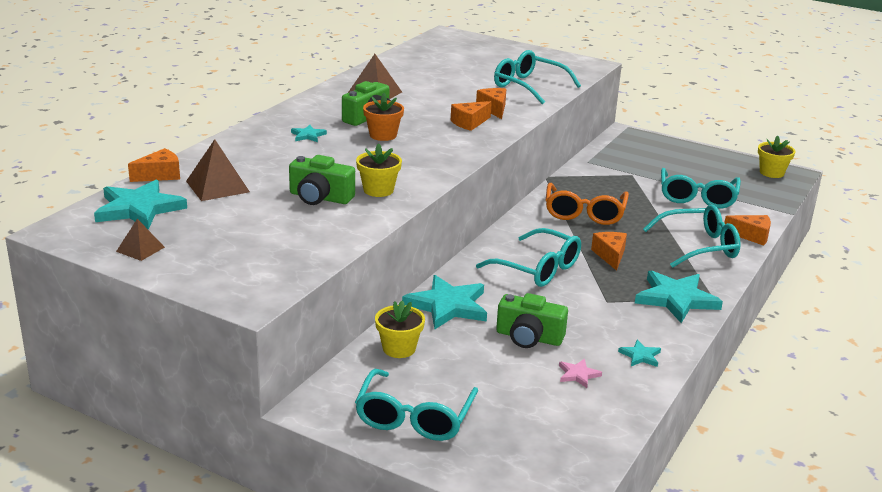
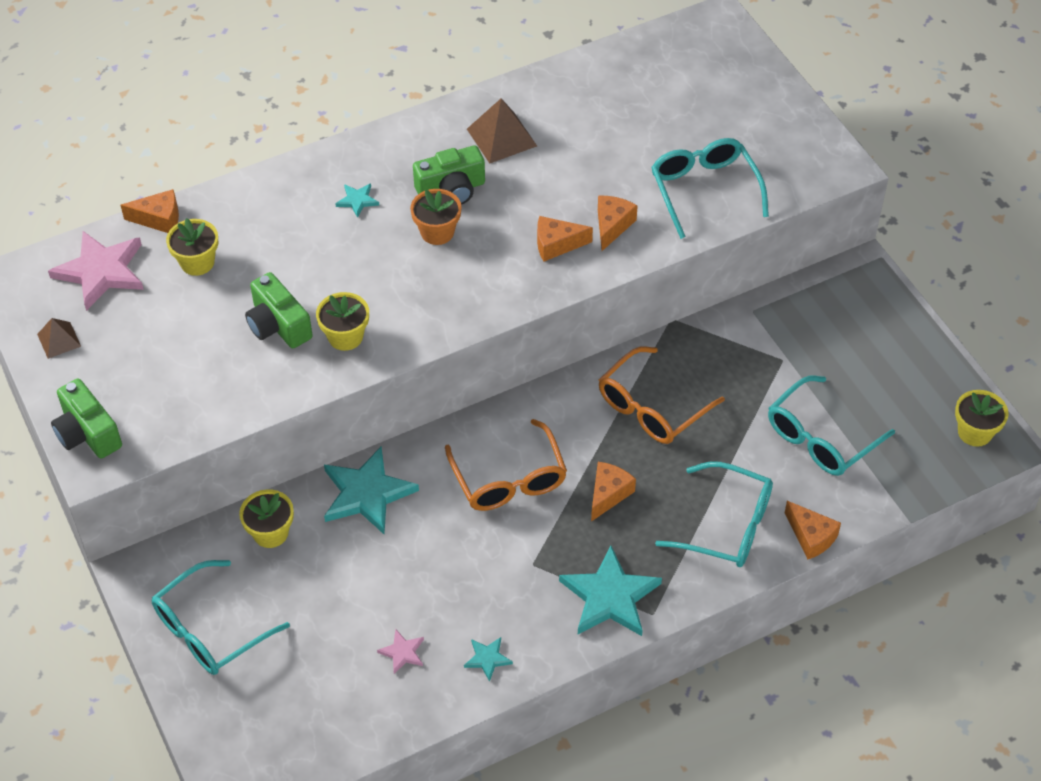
camera: 35 degrees right, 25 degrees up
(139, 209) = (101, 271): turquoise star -> pink star
(217, 186) = (197, 262): brown pyramid -> yellow flower pot
(529, 337) = (404, 578): green camera -> green camera (87, 433)
(538, 269) = (509, 479): turquoise glasses -> orange glasses

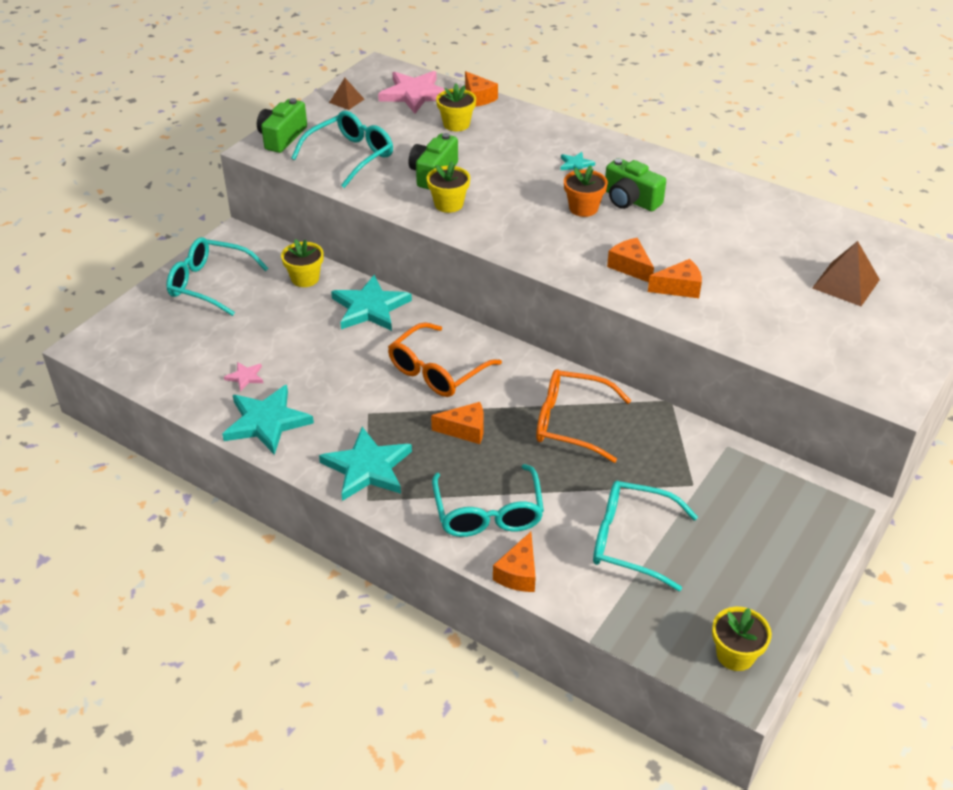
camera: 60 degrees right, 10 degrees down
(487, 659) = (266, 422): turquoise star -> turquoise star, size x2.16
(501, 137) = (707, 204): brown pyramid -> brown pyramid (845, 284)
(704, 190) = (771, 323): turquoise glasses -> turquoise glasses (350, 156)

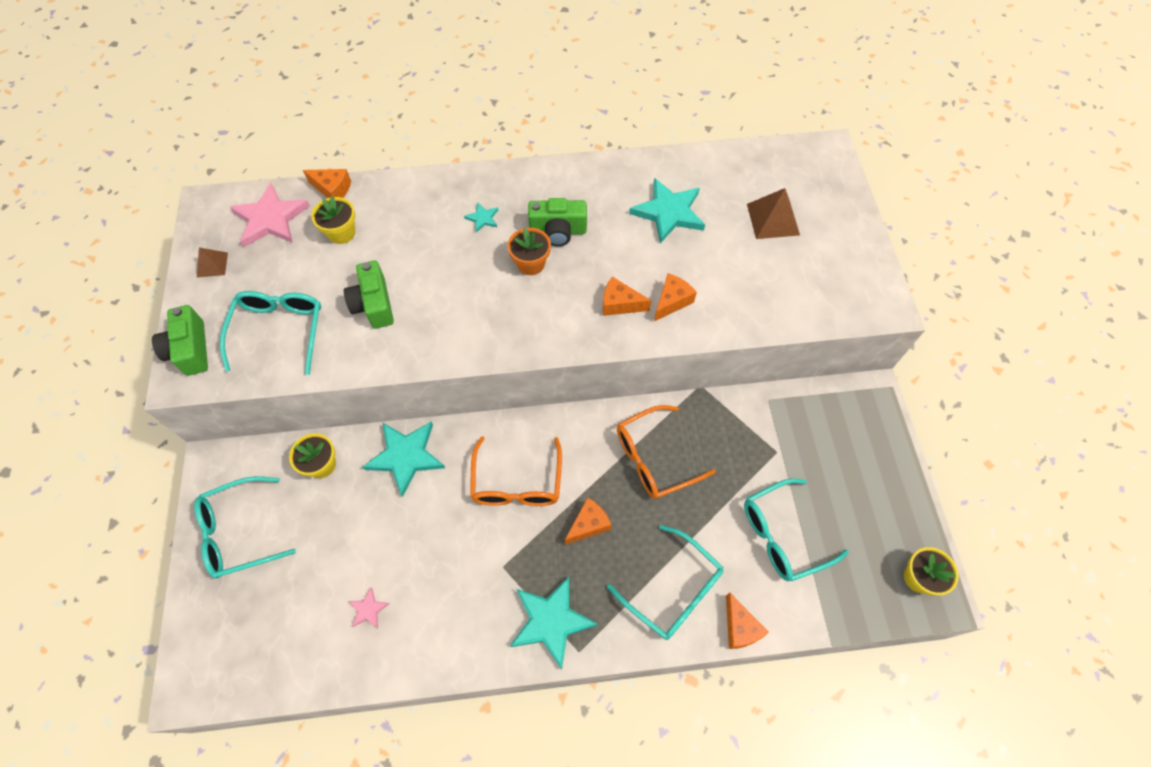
camera: 40 degrees left, 20 degrees up
(266, 422) = (430, 642): turquoise star -> turquoise star (668, 212)
(448, 204) = (419, 331): yellow flower pot -> none

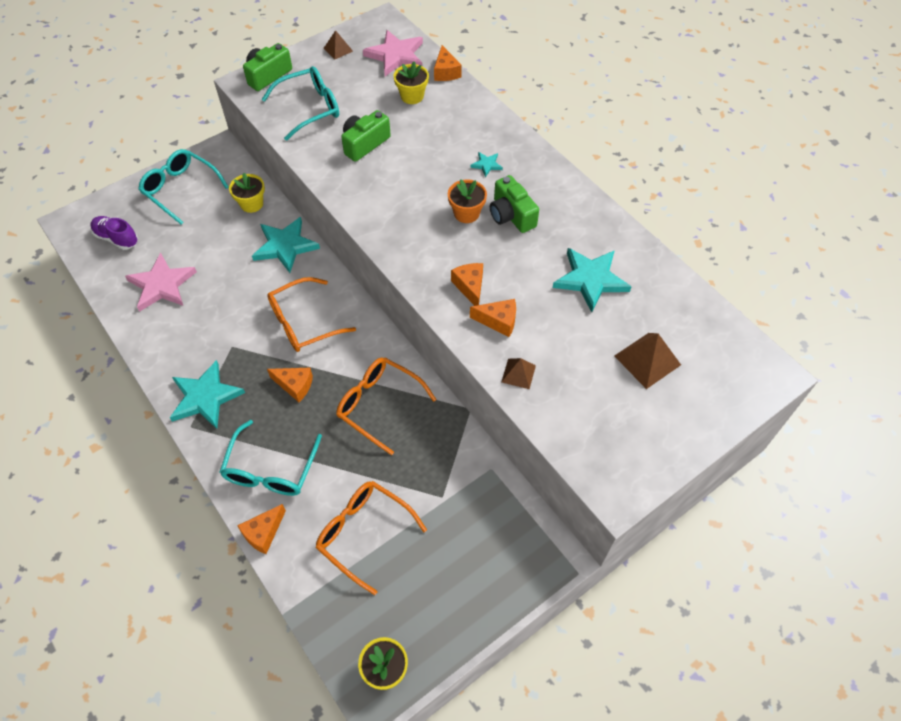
camera: 60 degrees right, 5 degrees down
(259, 637) = (117, 238): none -> purple shoe
(368, 609) = (162, 285): pink star -> pink star, size x2.16
(736, 315) = (518, 373): none -> brown pyramid
(782, 535) = (364, 534): turquoise glasses -> orange glasses

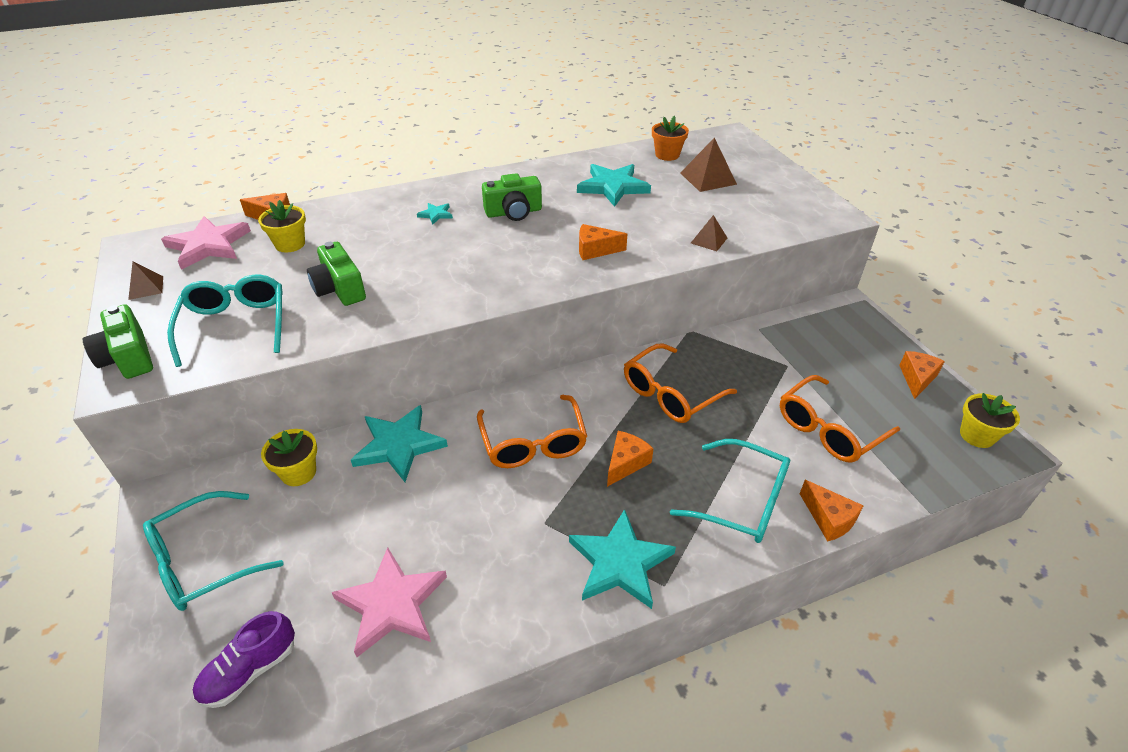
camera: 75 degrees left, 15 degrees down
(466, 213) = (495, 237): orange flower pot -> orange flower pot (667, 155)
(498, 321) = (644, 241): orange cheese -> orange cheese (917, 378)

